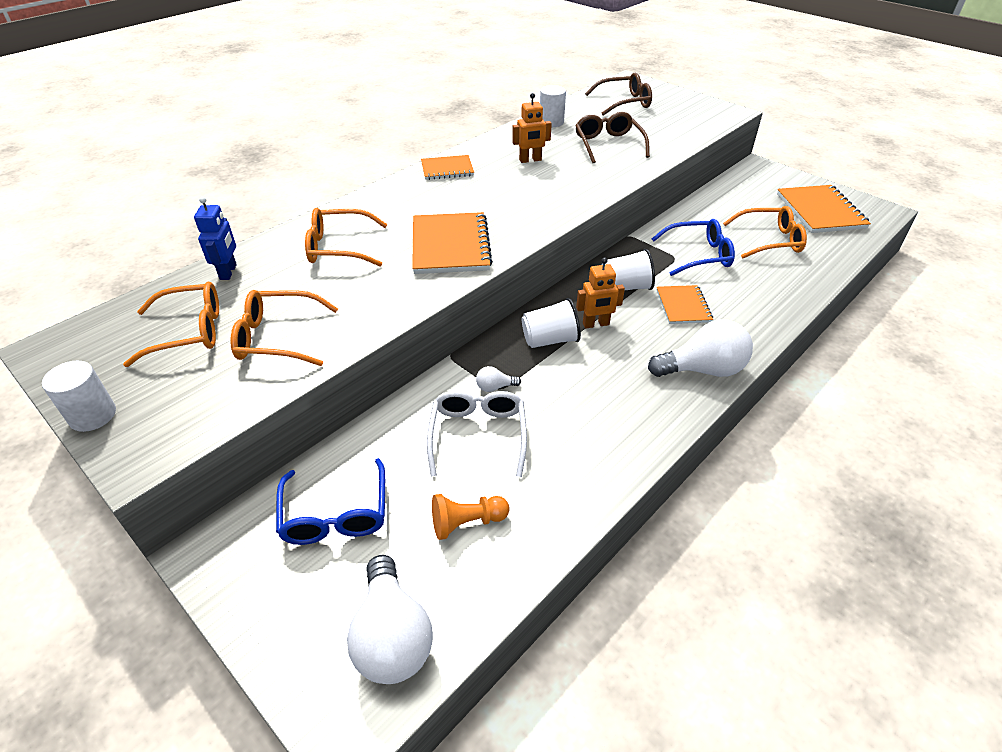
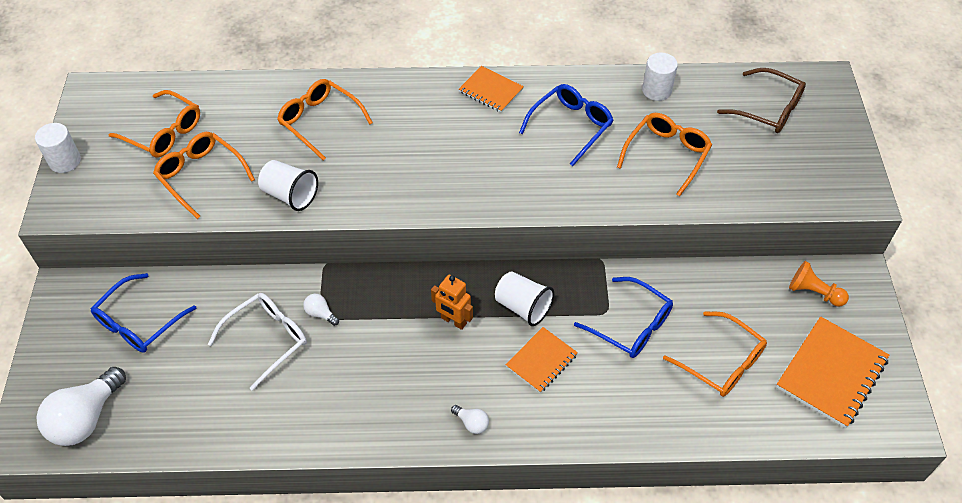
camera: 45 degrees right, 10 degrees up
(228, 272) = (234, 95): blue robot -> none
(450, 246) = (391, 176): orange notebook -> none
(467, 522) = (191, 391): orange pawn -> orange pawn (814, 292)
(530, 160) = (571, 126): orange robot -> blue glasses
(550, 340) = (404, 307): white cup -> white cup (290, 195)
(608, 145) = (666, 155): brown glasses -> orange glasses
(702, 370) = (472, 423): white light bulb -> white light bulb, size x0.44

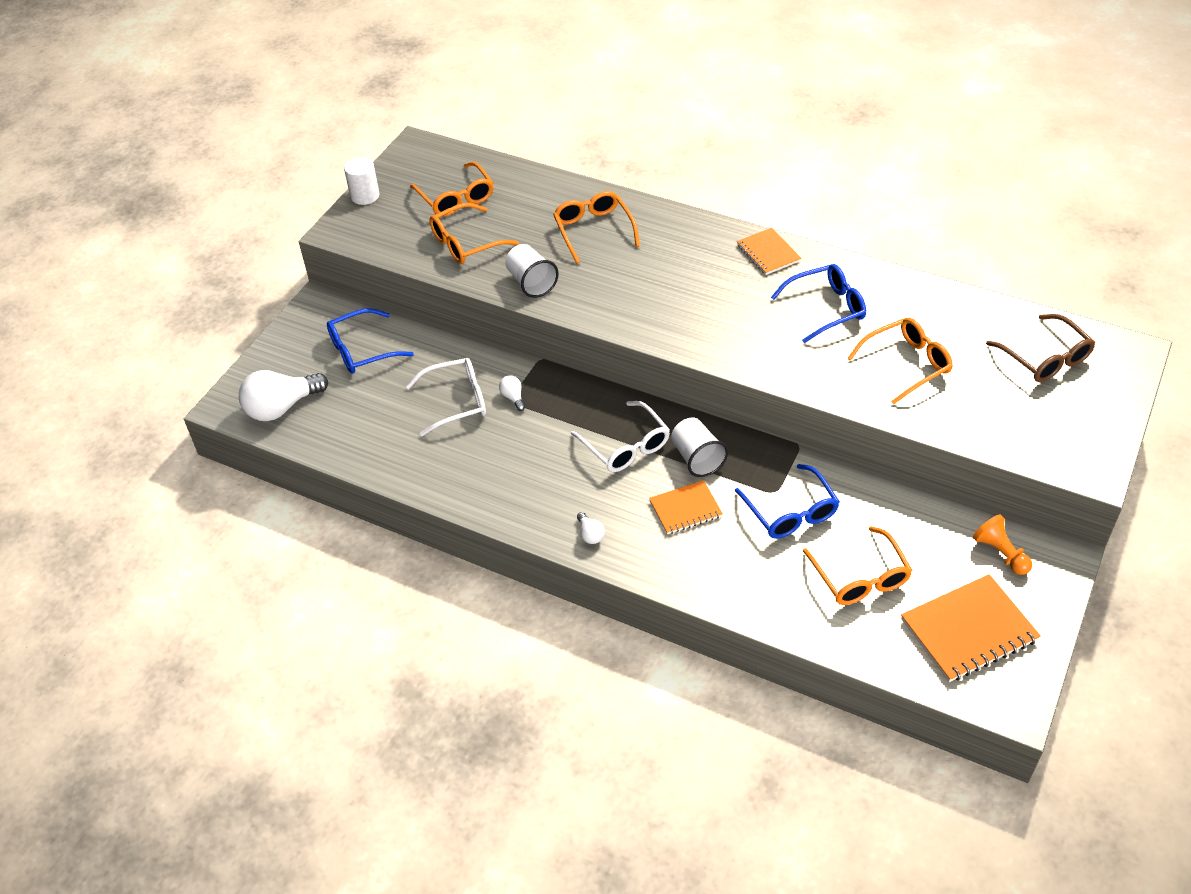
camera: 30 degrees right, 5 degrees down
(201, 176) = (466, 243): orange glasses -> orange glasses turned 105 degrees counterclockwise
(453, 321) = (625, 446): orange robot -> white glasses
(656, 90) = (936, 304): white cylinder -> none

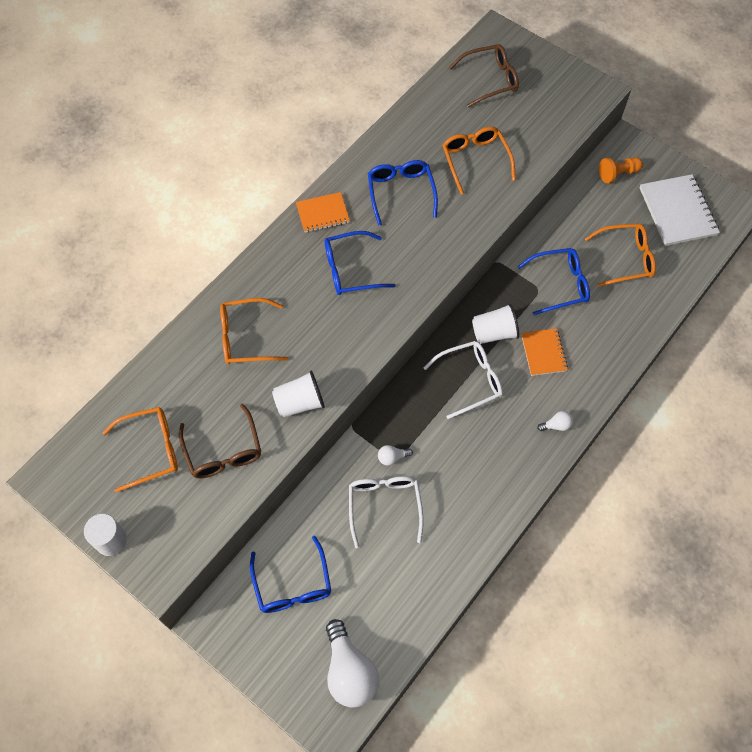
camera: 80 degrees left, 15 degrees up
(466, 243) = (223, 451): orange glasses -> brown glasses
(703, 288) = (351, 270): none -> blue glasses
(969, 630) = (678, 211): orange notebook -> white notebook

